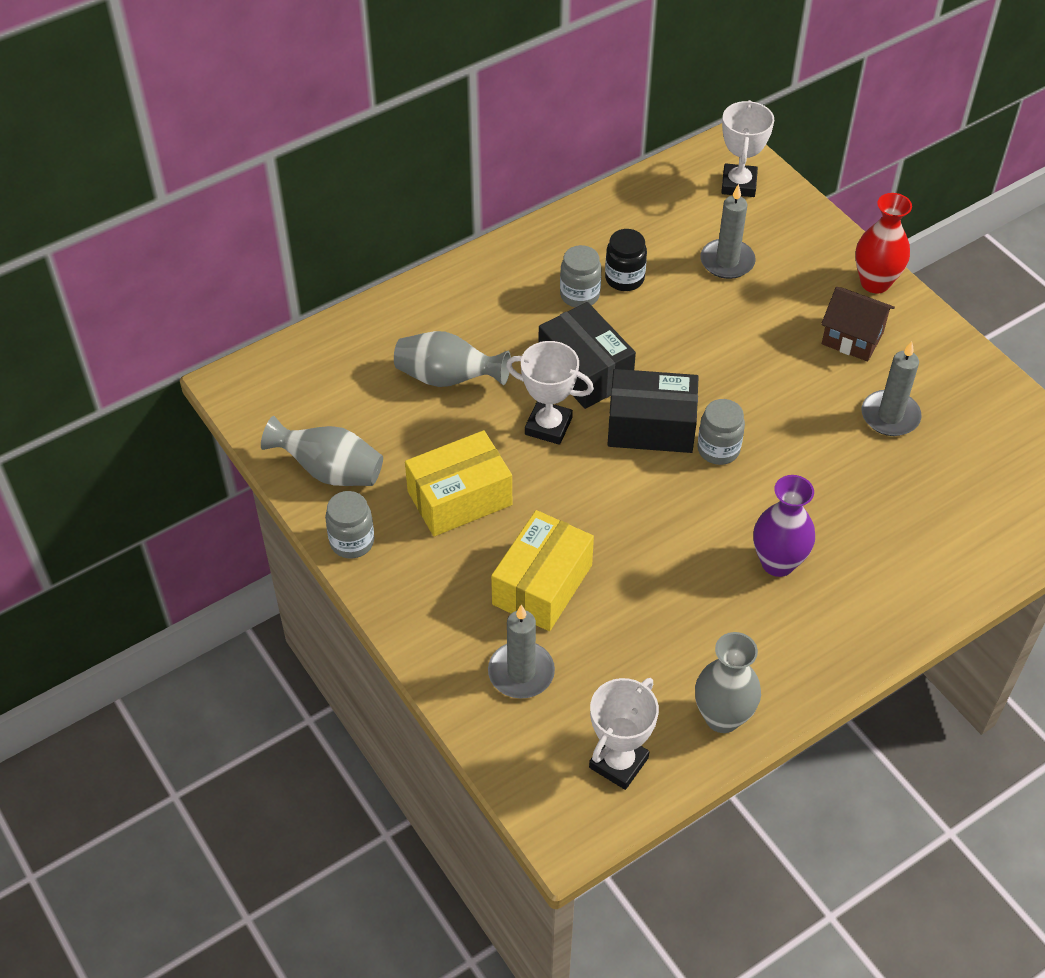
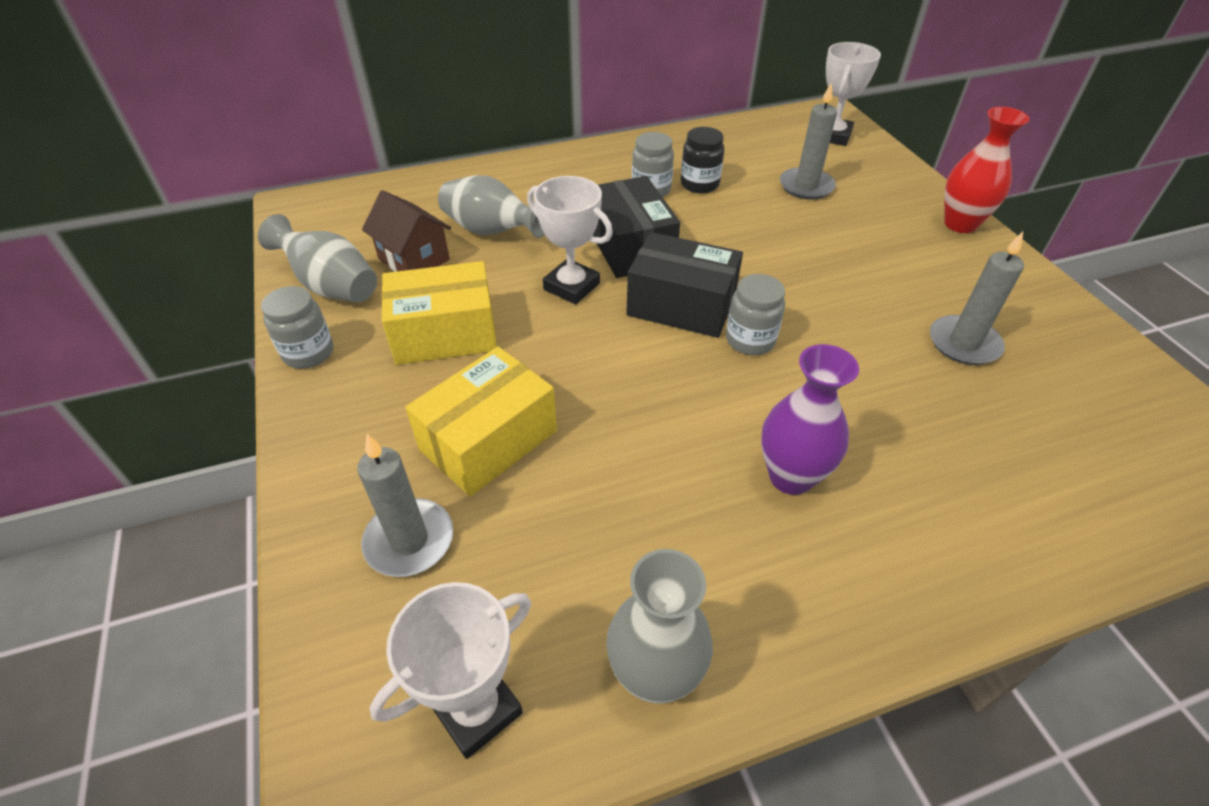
camera: 15 degrees right, 5 degrees down
(852, 338) = (928, 265): brown house -> brown house (414, 259)

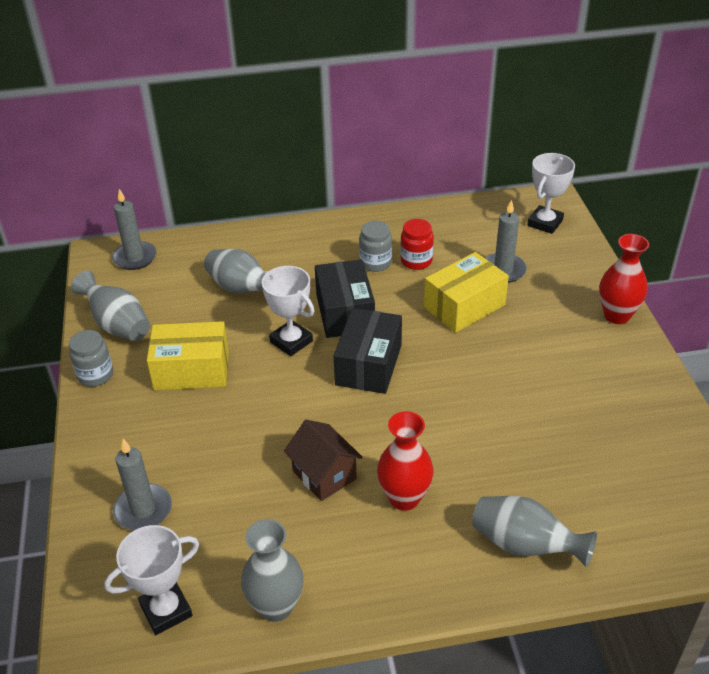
camera: 10 degrees right, 5 degrees down
(414, 259) = (180, 308): brown house -> brown house (324, 475)
(488, 440) = (206, 450): yellow box -> yellow box (464, 306)
(681, 305) = (368, 365): black box -> black box turned 75 degrees clockwise
(699, 184) = (416, 261): black jar -> red jar
(750, 340) = (411, 397): grey jar -> none
(791, 476) = (404, 498): purple vase -> red vase
(964, 343) = (572, 416): grey candle -> grey candle (135, 258)
(984, 525) = (525, 545): none -> grey vase

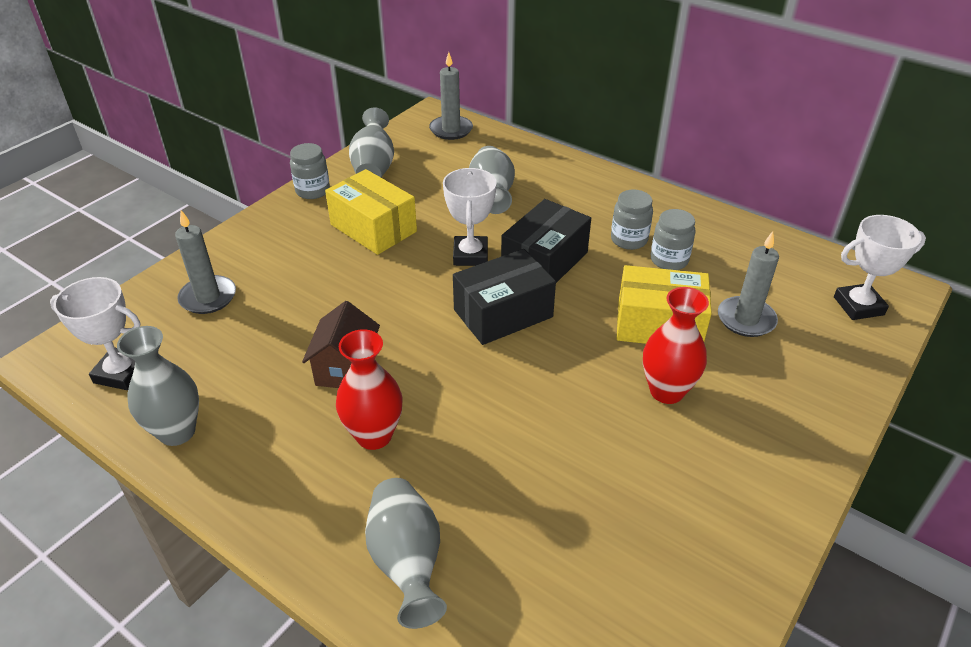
camera: 45 degrees right, 0 degrees up
(416, 261) = (669, 260): red jar -> grey jar
(617, 315) = (815, 441): red vase -> red vase (666, 391)

